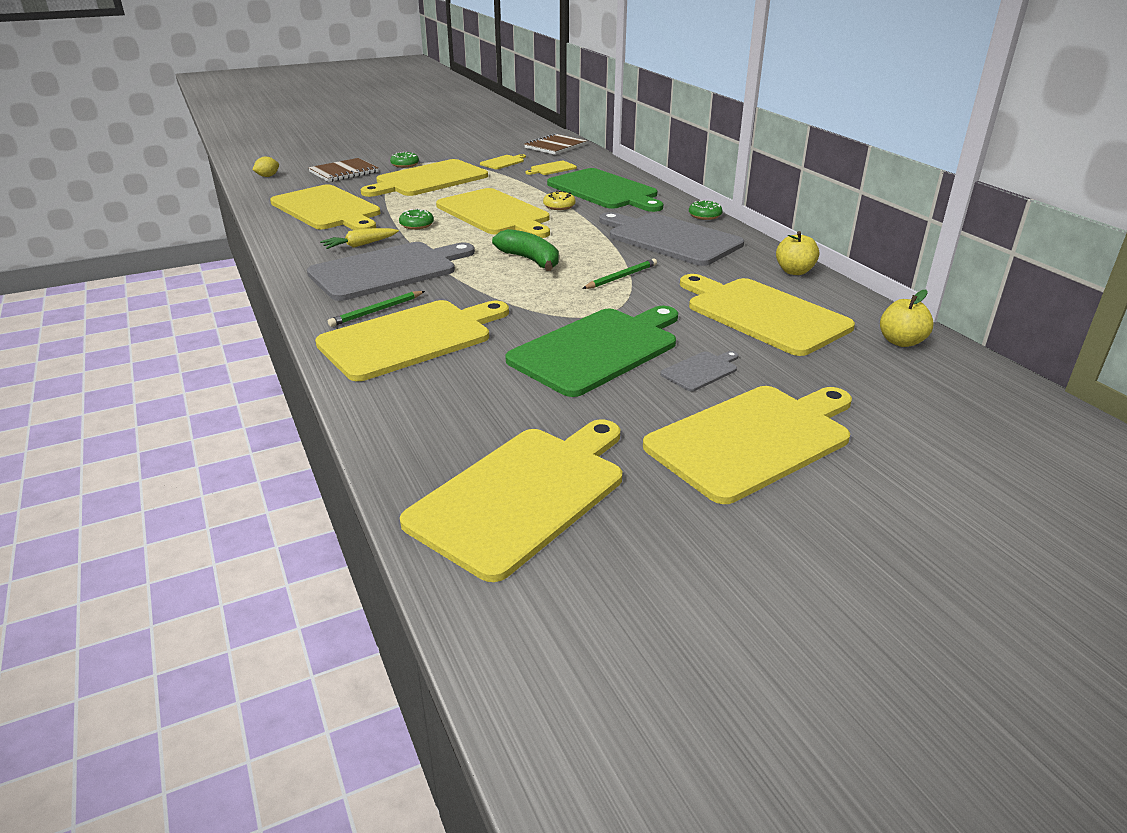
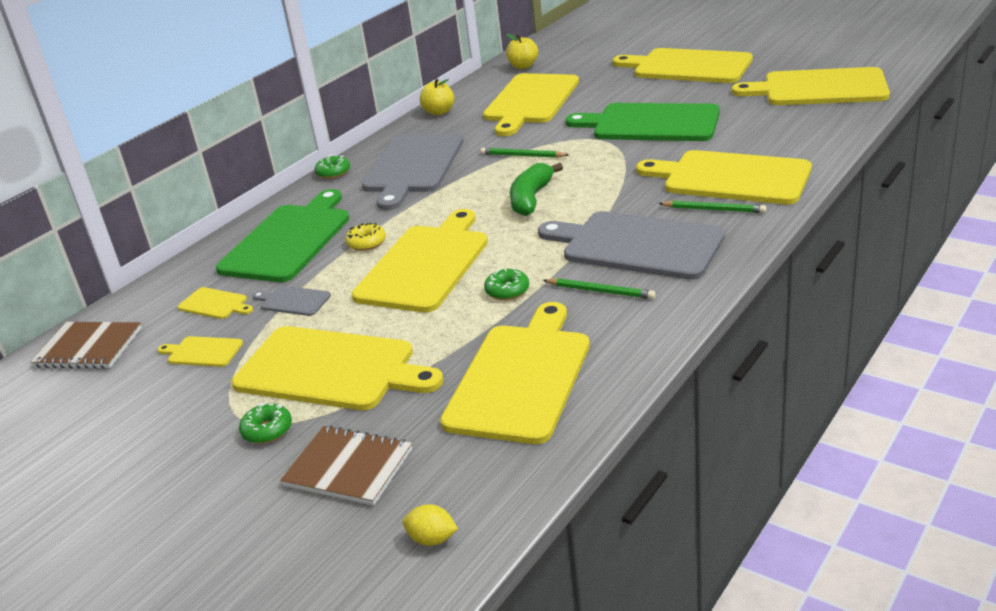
camera: 115 degrees left, 0 degrees up
(360, 245) = (600, 291): yellow carrot -> green pencil
(701, 370) = (634, 94): grey cutting board -> grey cutting board (293, 301)

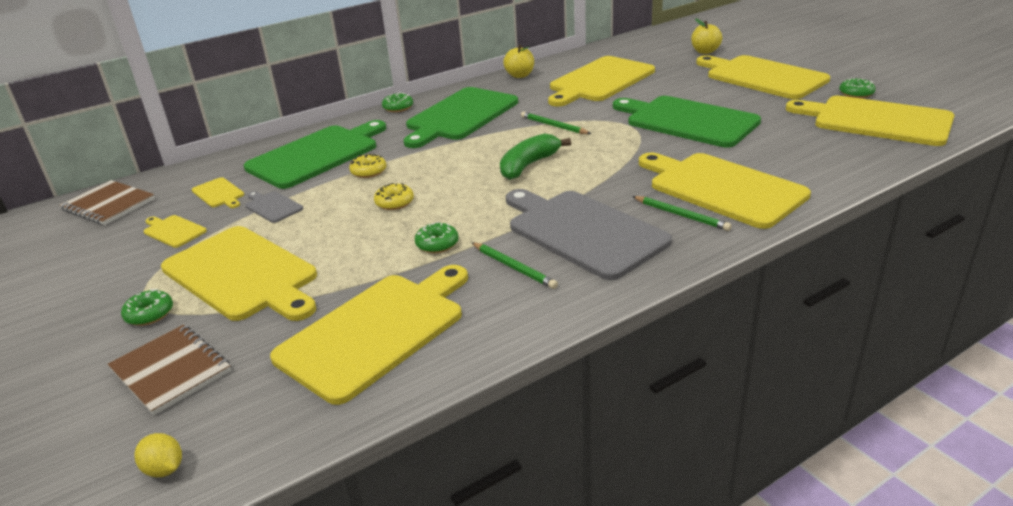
camera: 20 degrees right, 0 degrees up
(412, 166) = (460, 116): grey cutting board -> green cutting board
(425, 265) = (394, 202): yellow cutting board -> yellow donut
(523, 66) = (619, 50): yellow apple -> yellow apple (705, 51)
(784, 67) = (856, 93): none -> green donut

